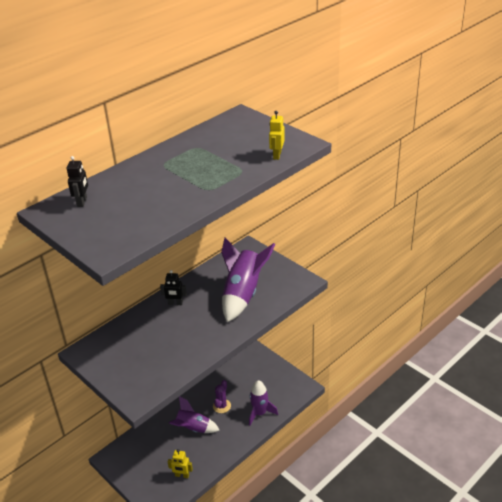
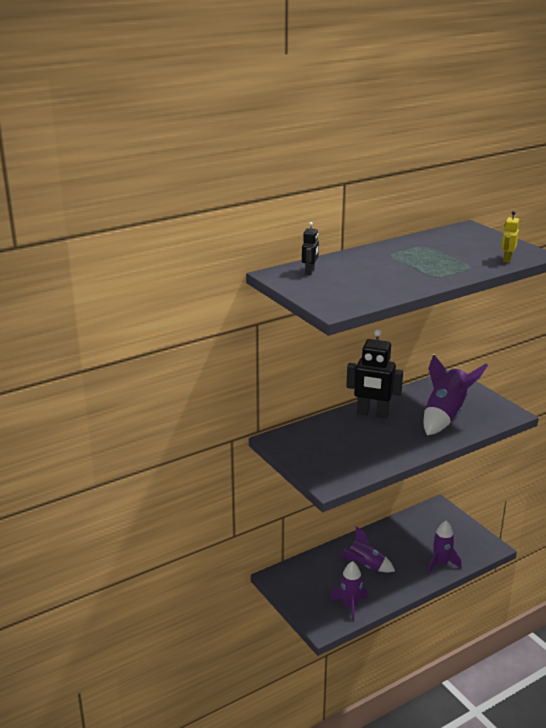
camera: 10 degrees right, 10 degrees down
(175, 303) = (372, 414): black robot -> black robot, size x2.06
(182, 475) = (350, 606): yellow robot -> purple rocket
(221, 406) = (399, 550): purple cactus -> none

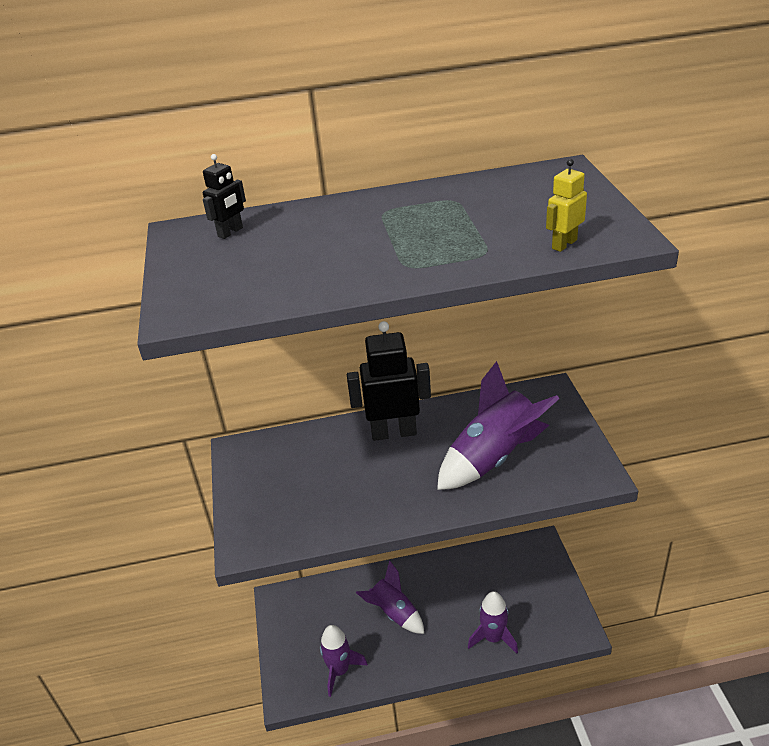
camera: 25 degrees right, 10 degrees up
(372, 414) = (393, 432): black robot -> black robot turned 135 degrees clockwise

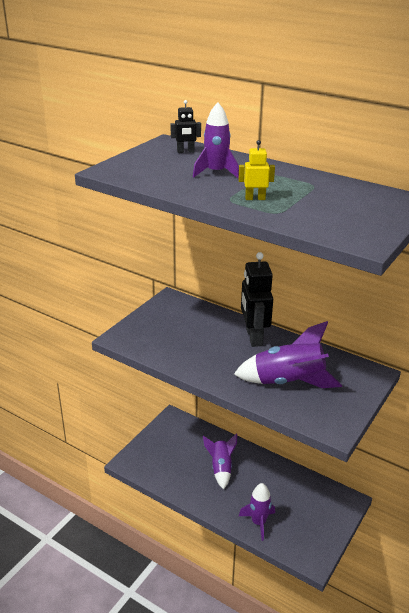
camera: 40 degrees right, 5 degrees down
(339, 670) = (163, 472): purple rocket -> purple rocket (216, 172)
(393, 432) = (253, 337): black robot -> black robot turned 135 degrees counterclockwise
(564, 244) = (324, 228): yellow robot -> yellow robot (255, 198)

